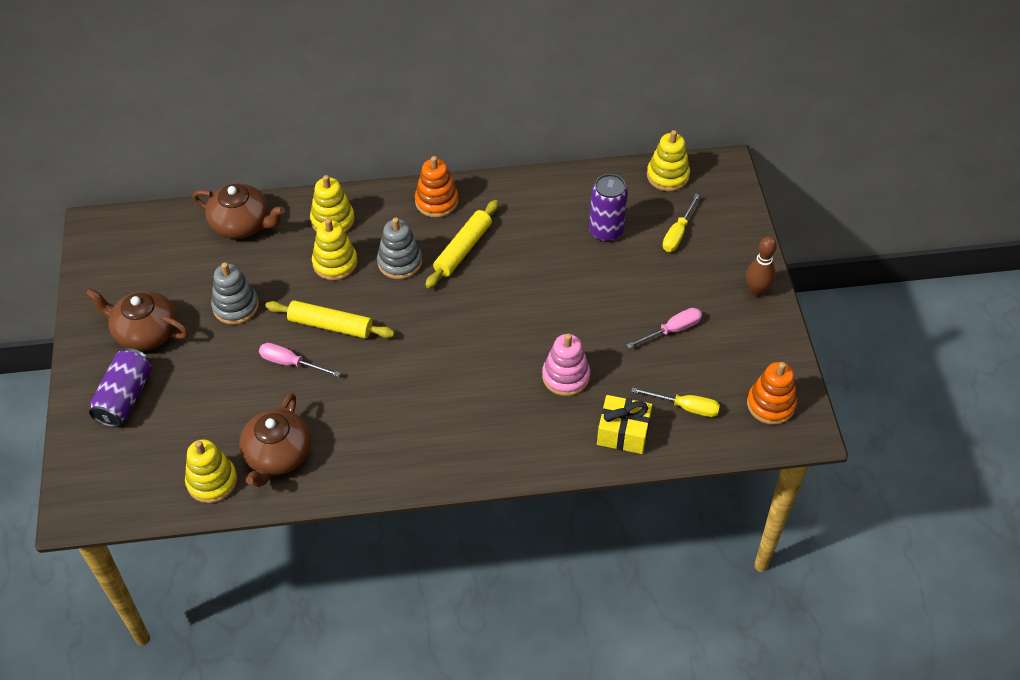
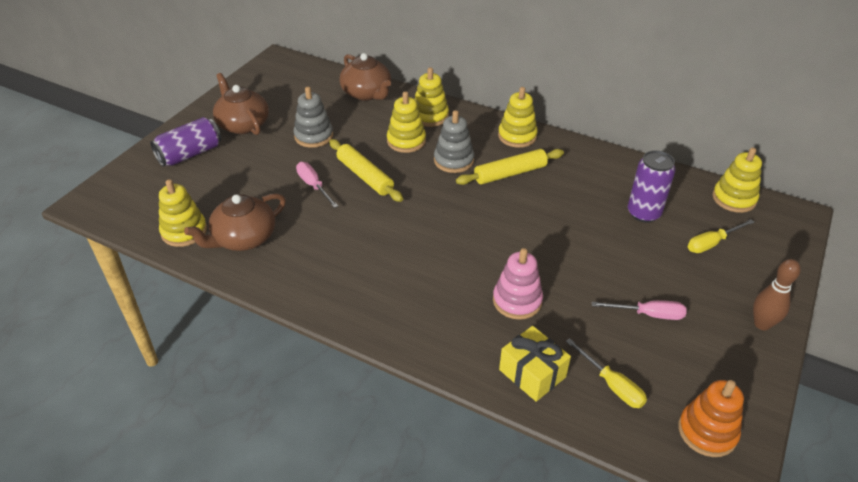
camera: 35 degrees right, 10 degrees down
(436, 201) = (517, 136): orange stacking toy -> yellow stacking toy

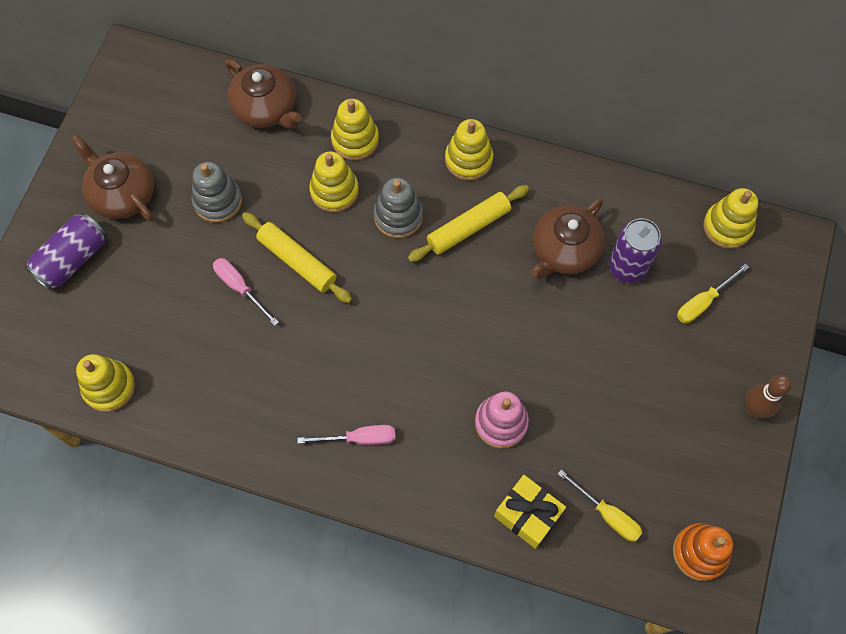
camera: 10 degrees left, 25 degrees up
(243, 238) = (181, 386): brown teapot -> brown teapot (564, 250)
(648, 314) = (638, 417): pink screwdriver -> pink screwdriver (359, 438)

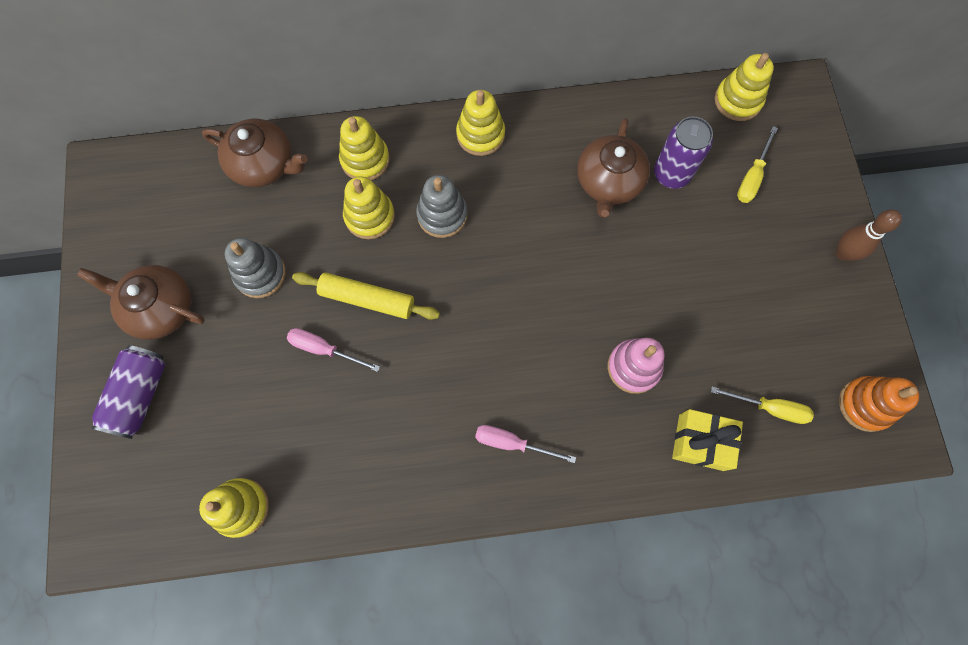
camera: 25 degrees left, 5 degrees up
(359, 438) = (512, 443): pink screwdriver -> pink screwdriver turned 135 degrees counterclockwise
(468, 228) = (512, 198): yellow rolling pin -> none

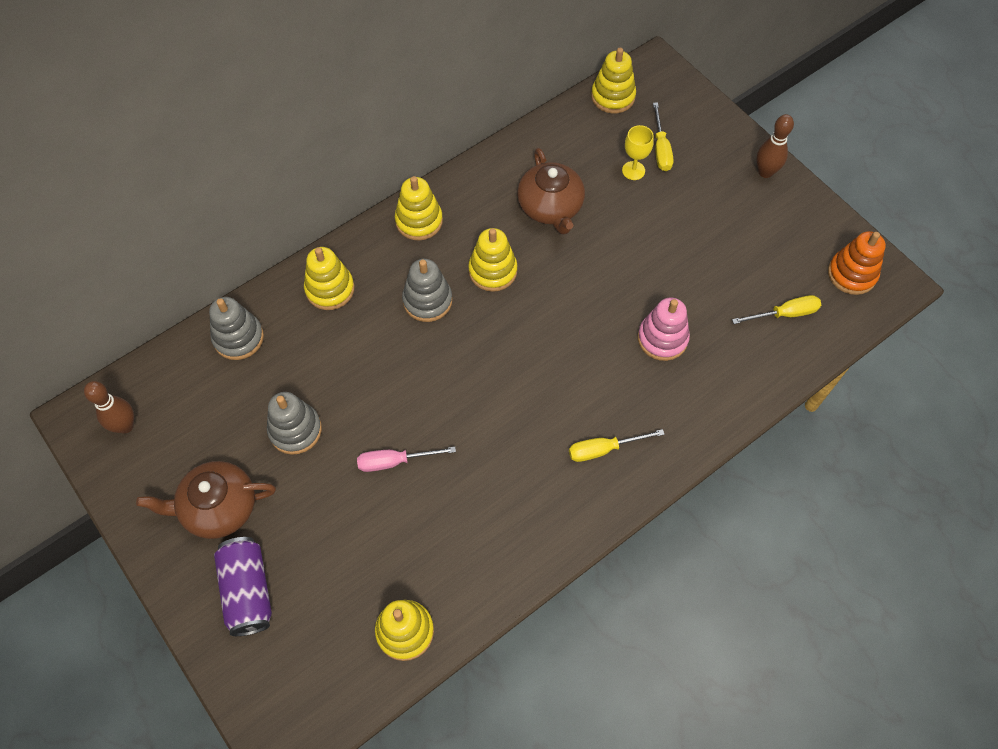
camera: 30 degrees left, 10 degrees down
(131, 194) = (125, 426): none -> brown bowling pin
(264, 164) = (238, 338): brown teapot -> grey stacking toy
(367, 299) = (406, 401): yellow rolling pin -> none
(369, 216) = (364, 333): yellow stacking toy -> yellow stacking toy (493, 271)
(512, 443) = (603, 449): pink screwdriver -> yellow screwdriver
(671, 174) = (597, 176): purple can -> none
(701, 442) = (750, 367): yellow gift -> none
(711, 185) = (633, 170): none -> yellow goblet

